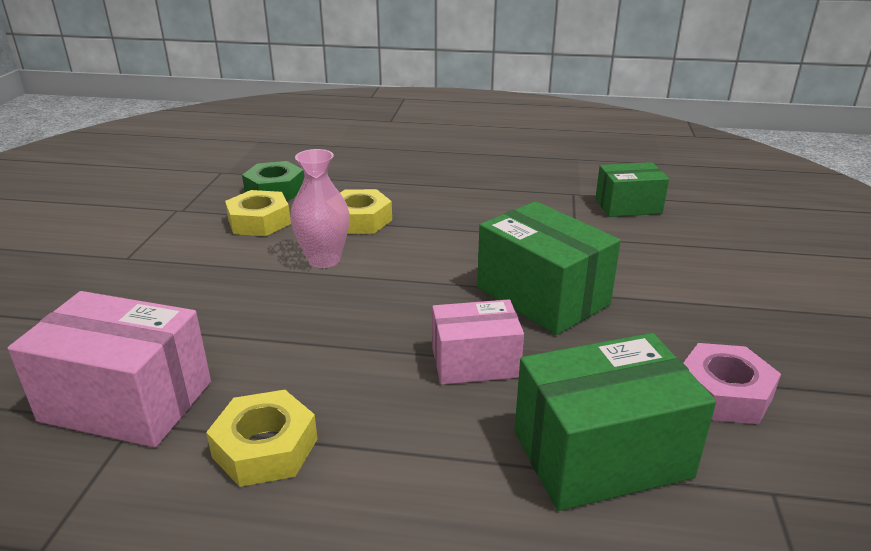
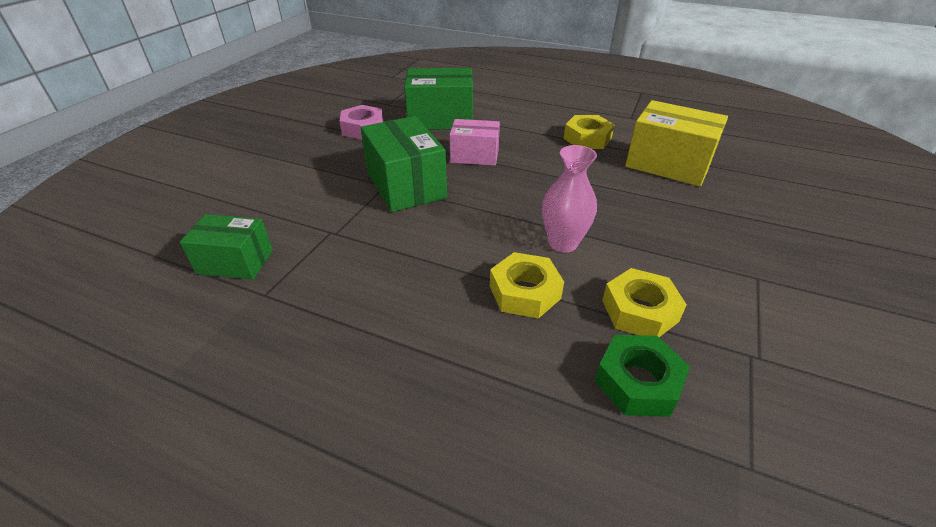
camera: 165 degrees left, 10 degrees up
(127, 401) = (668, 164): pink box -> yellow box

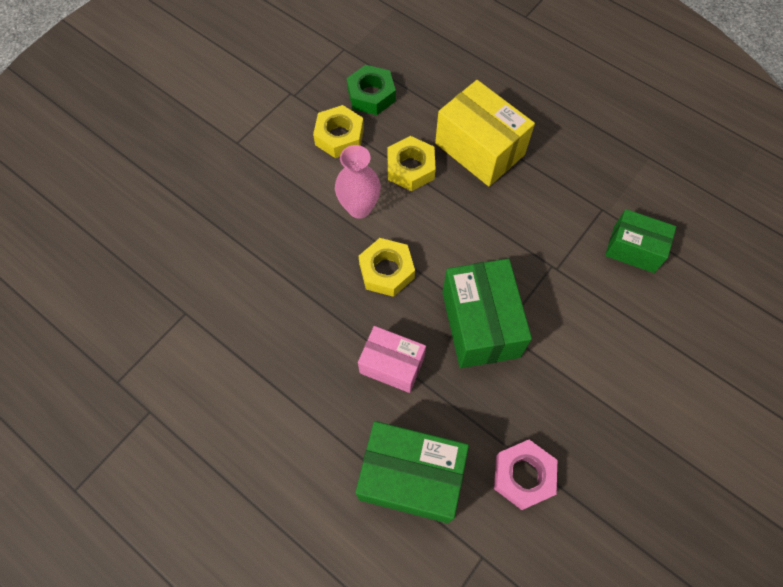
camera: 165 degrees left, 25 degrees up
(587, 138) = (241, 370): yellow nut -> yellow nut (386, 271)
(668, 164) = (188, 293): yellow box -> yellow box (479, 149)

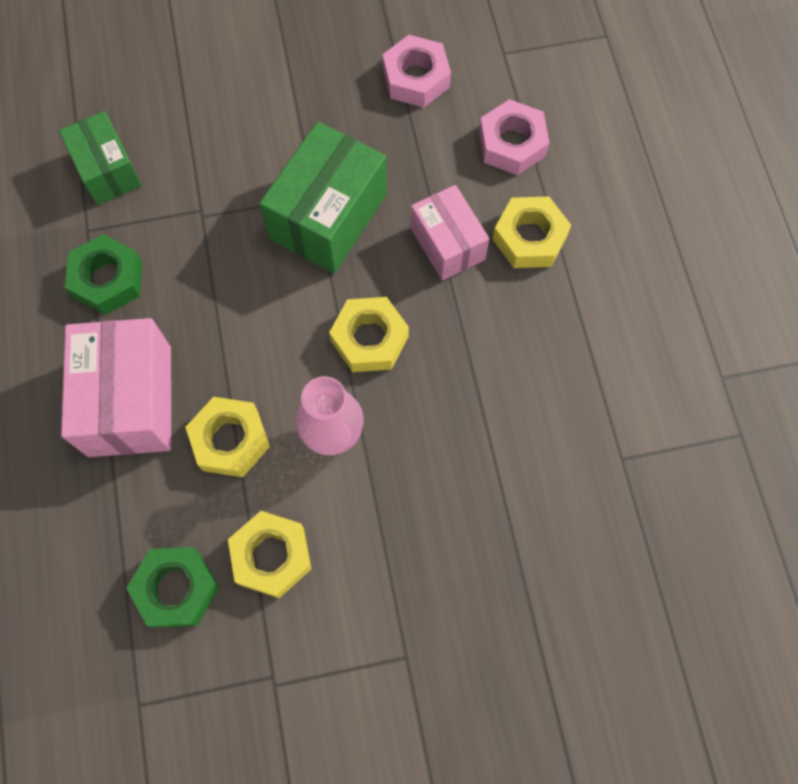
camera: 140 degrees left, 5 degrees up
(342, 412) = (529, 238): none -> yellow nut
(411, 477) = (512, 144): green box -> pink nut
(479, 149) = (130, 401): yellow box -> pink box
(559, 193) = (108, 279): none -> green nut

